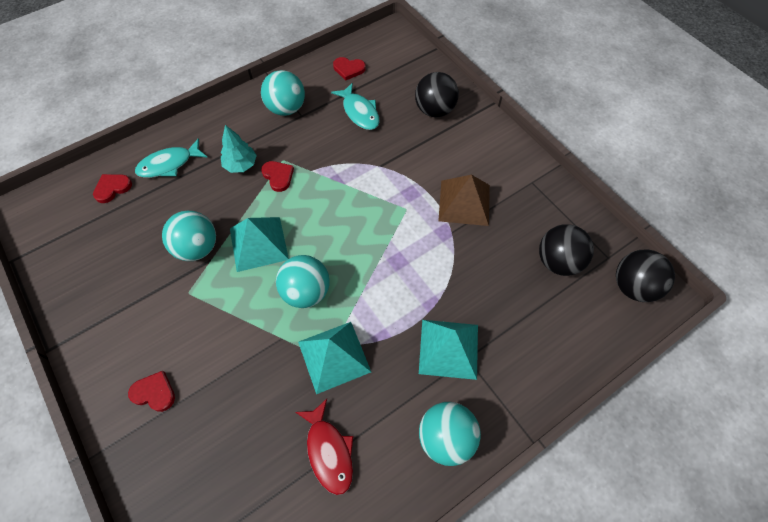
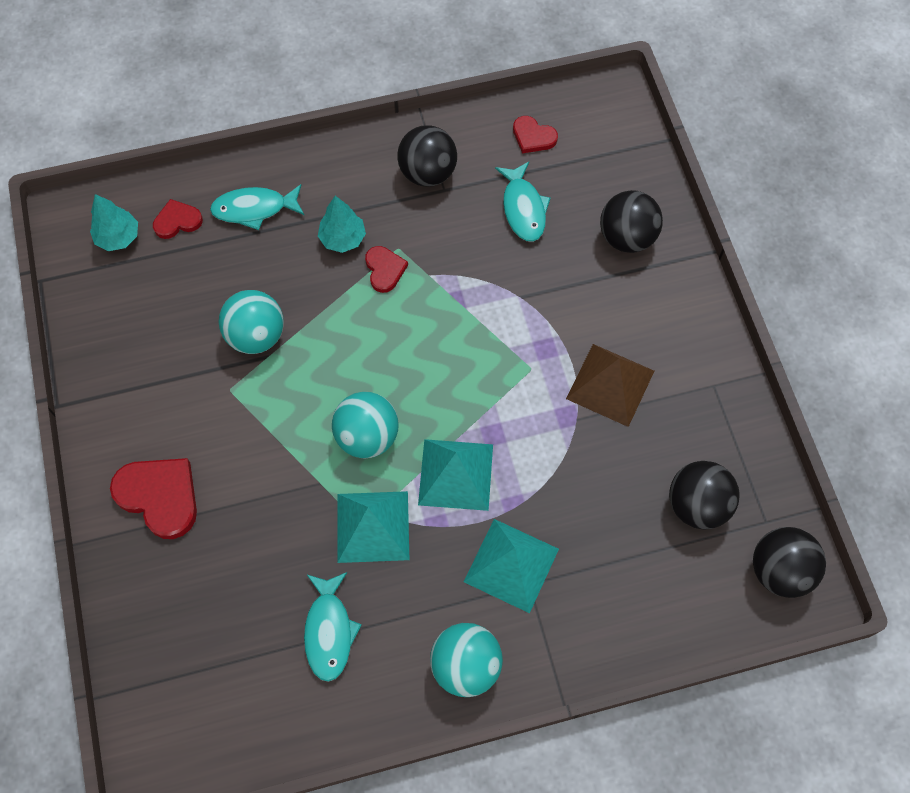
camera: 20 degrees right, 5 degrees up
(68, 212) = (118, 237): none -> turquoise tree
(154, 392) = (159, 496): red heart -> red heart, size x1.73
(258, 243) = (331, 354): turquoise pyramid -> turquoise pyramid (456, 474)
(286, 108) = (428, 173): turquoise ball -> black ball
(329, 451) = (329, 631): red fish -> turquoise fish

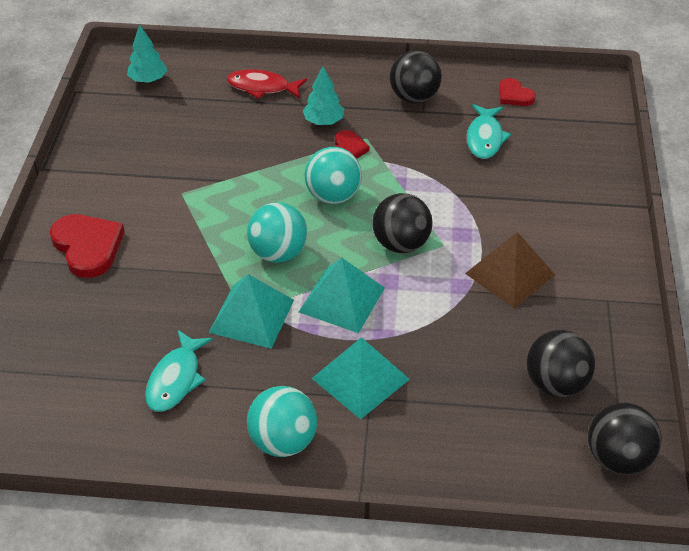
camera: 20 degrees right, 20 degrees down
(177, 221) = (198, 81): red heart -> none
(254, 209) = (262, 87): turquoise fish -> red fish
(256, 336) = (222, 165): turquoise ball -> turquoise ball (333, 196)
(627, 237) = (568, 178): black ball -> black ball (401, 244)

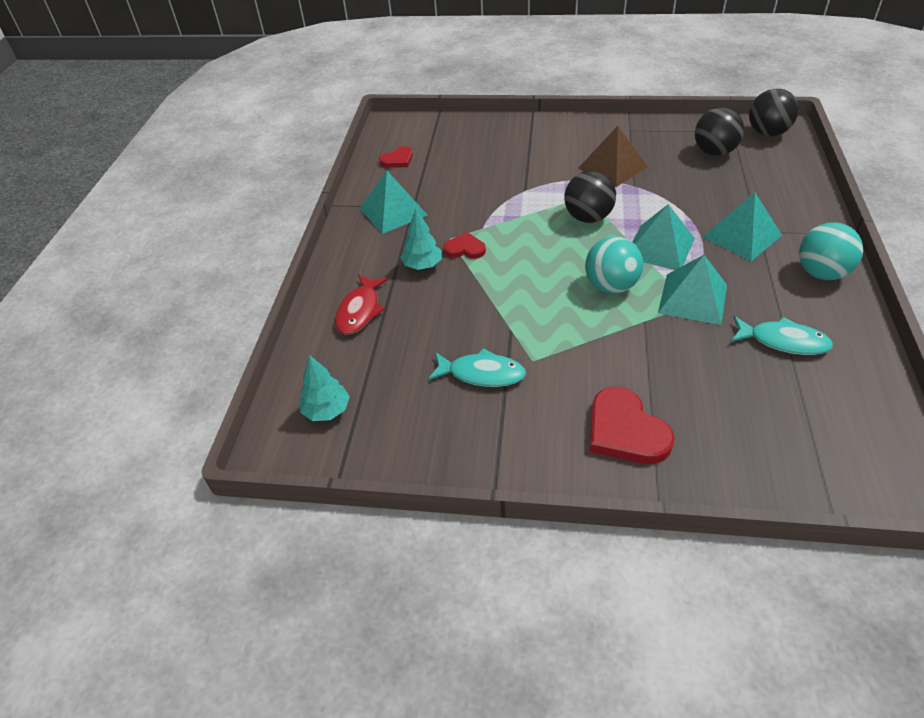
camera: 85 degrees left, 0 degrees up
(88, 247) = (625, 431): red heart -> red heart turned 90 degrees counterclockwise
(333, 196) = (531, 256): turquoise ball -> none
(414, 97) = (393, 211): black ball -> turquoise pyramid
(485, 138) = (453, 175): turquoise fish -> turquoise fish (482, 374)

